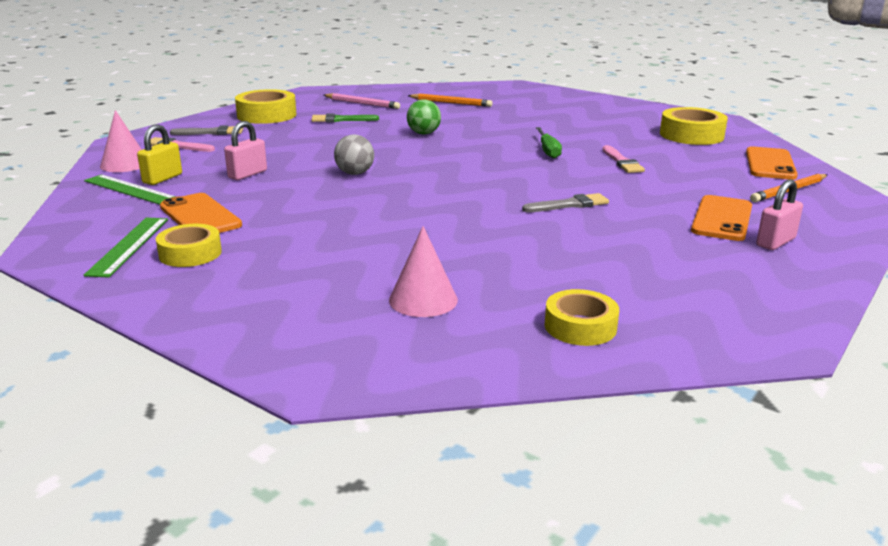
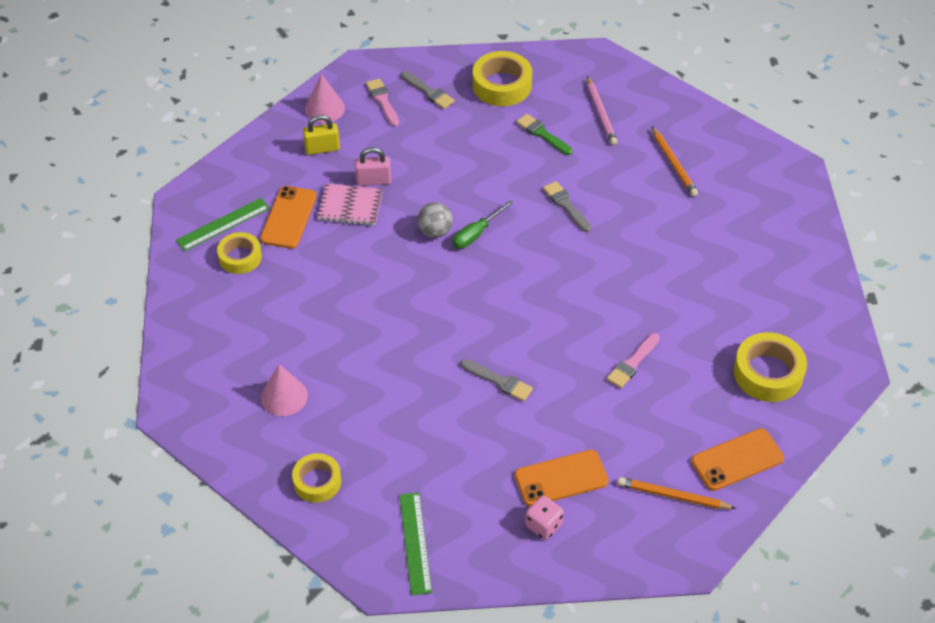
camera: 50 degrees right, 25 degrees up
(129, 189) = (290, 150): green ruler -> green ruler (415, 543)
(252, 190) = (350, 206): none -> pink notebook
(423, 133) = (566, 205): green ball -> grey brush
(548, 151) = (609, 304): green screwdriver -> green screwdriver (476, 234)
(775, 242) = (543, 525): pink padlock -> pink dice

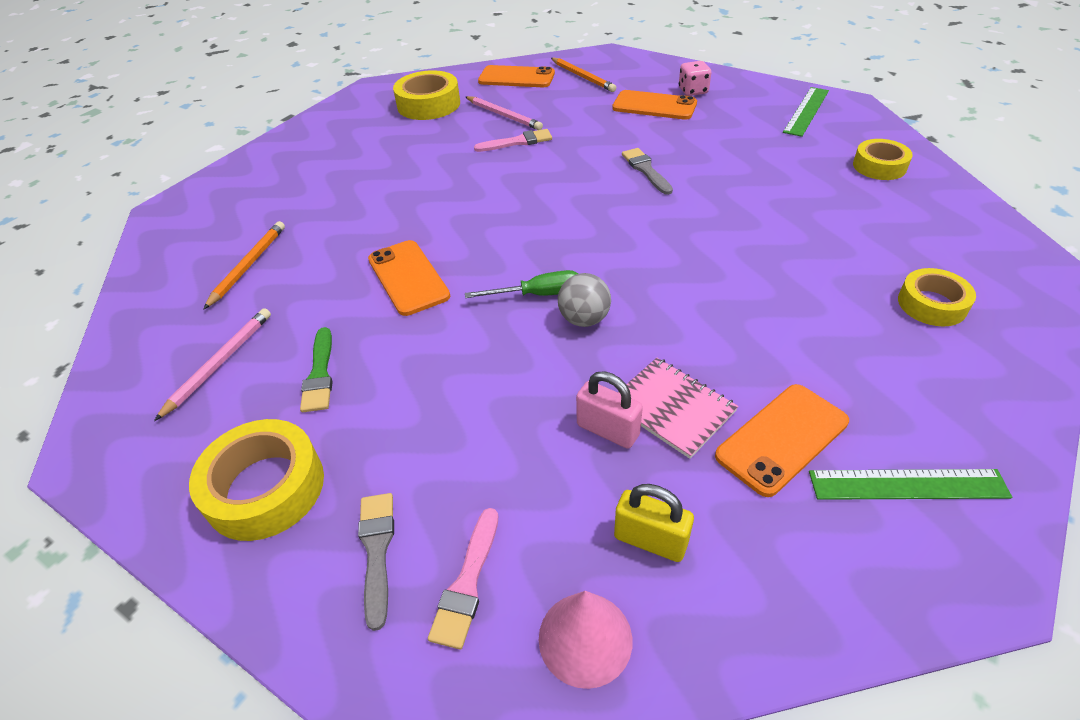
camera: 140 degrees left, 5 degrees down
(240, 257) = (892, 413): yellow tape -> yellow tape (932, 304)
(284, 396) = (888, 235): pink cone -> none
(566, 205) = (408, 278): grey brush -> orange phone
(683, 392) = (503, 115): none -> pink pencil

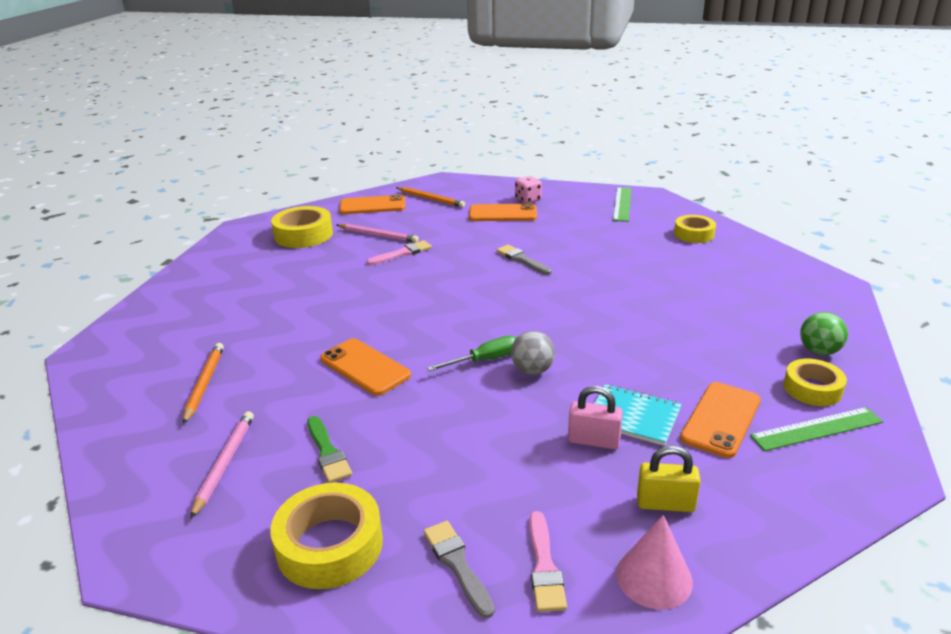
camera: 20 degrees left, 15 degrees down
(672, 408) = (633, 416): pink notebook -> turquoise notebook
(932, 304) = (775, 316): yellow tape -> yellow tape (812, 389)
(969, 368) = (819, 351): none -> green ball

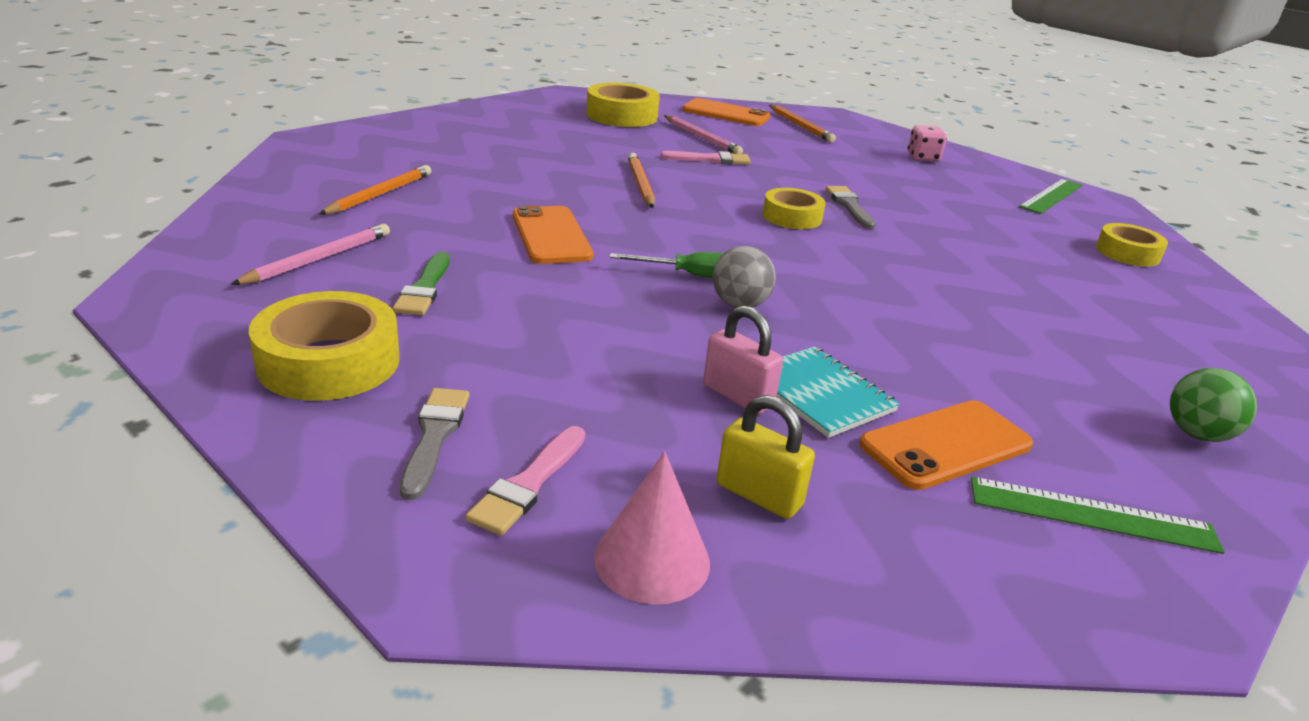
camera: 25 degrees right, 0 degrees up
(378, 295) = (640, 184): none -> orange pencil
(503, 213) = (875, 161): orange phone -> none
(812, 389) = (1137, 469): yellow tape -> yellow tape (792, 217)

